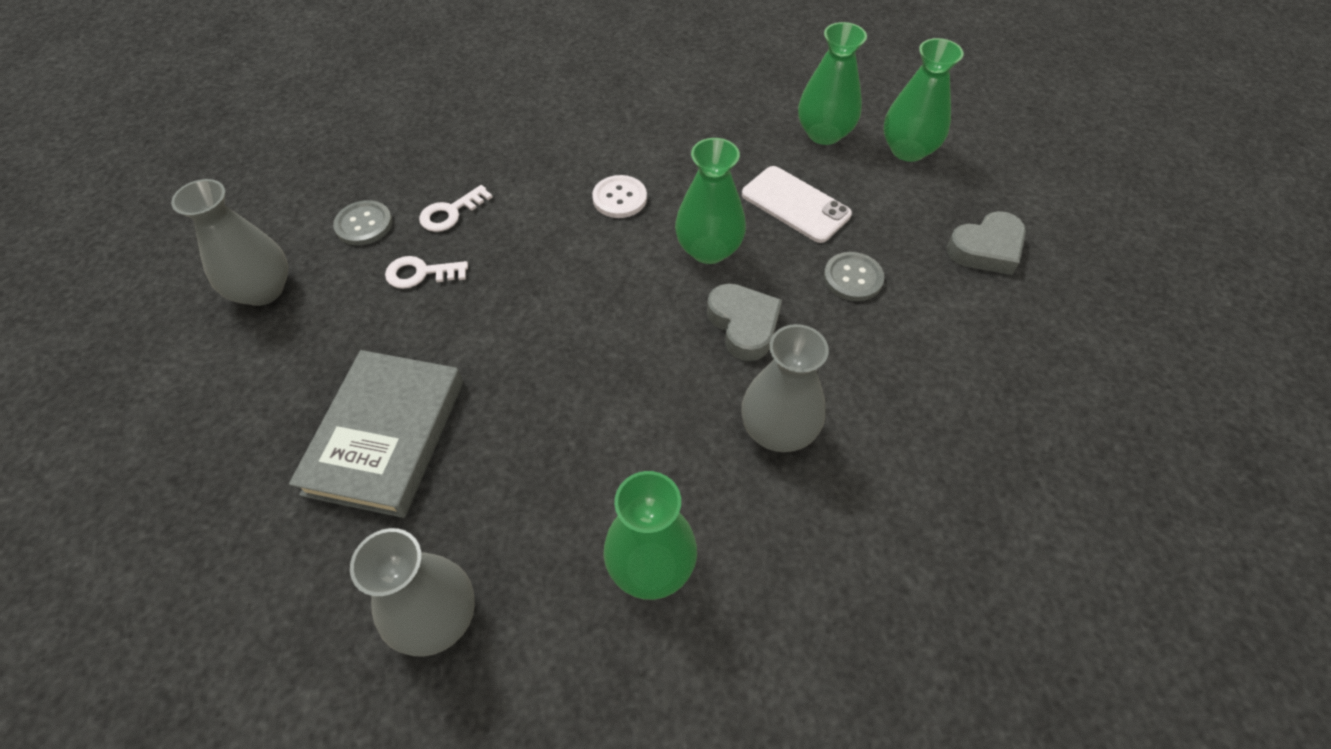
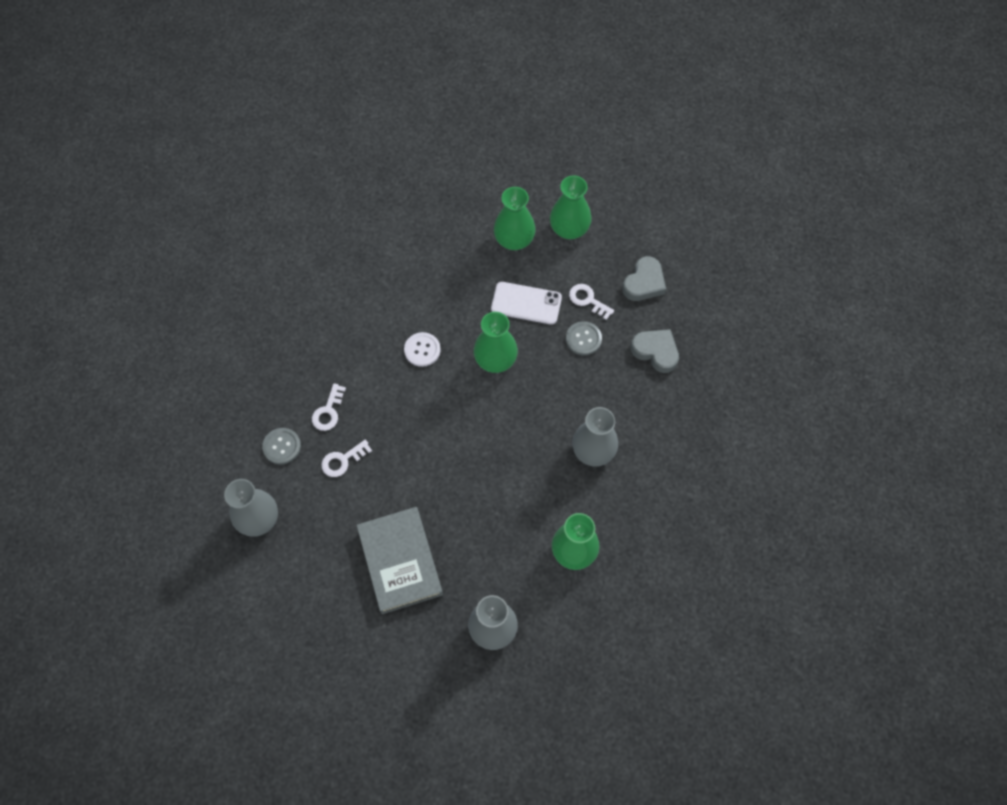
camera: 30 degrees left, 10 degrees up
(743, 325) = (542, 399): grey heart -> grey heart (656, 351)
(887, 235) = (587, 300): none -> white key

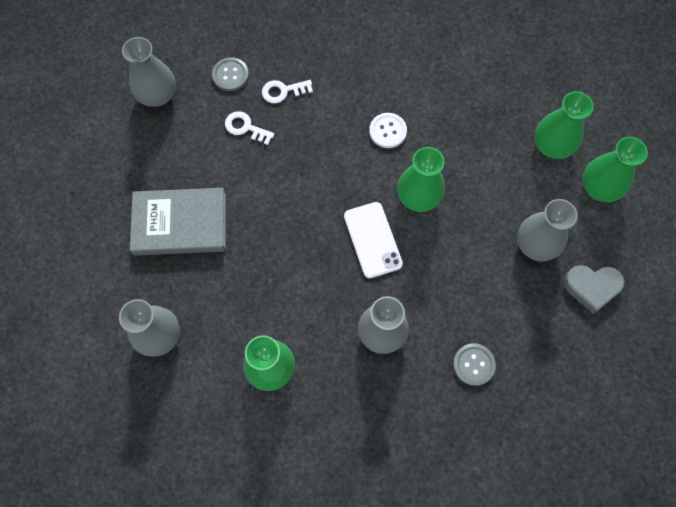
camera: 60 degrees right, 5 degrees up
(400, 561) = (180, 224): grey book -> grey book turned 45 degrees clockwise
(526, 303) = (493, 192): white phone -> white phone (372, 240)
(583, 339) = (491, 263): grey button -> grey button (473, 364)
(587, 300) = (535, 244): white key -> grey vase
(656, 351) = (524, 338): grey heart -> none

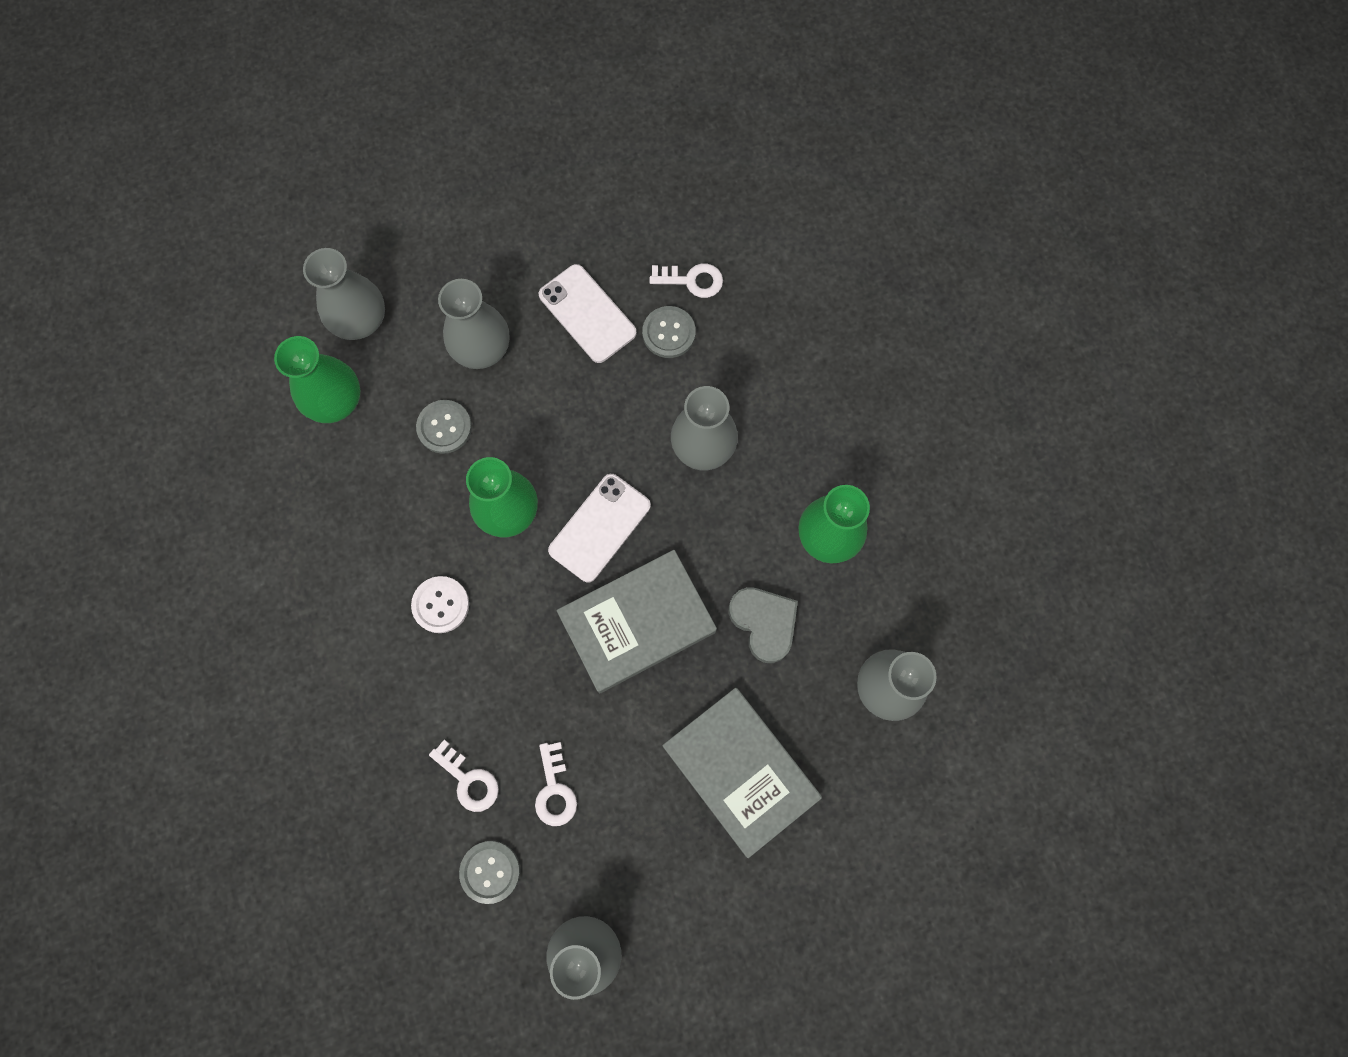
camera: 125 degrees left, 5 degrees up
(302, 224) = (637, 622): none -> grey book
(495, 193) = (444, 427): none -> grey button
(503, 406) = (692, 280): none -> white key
(520, 322) = (587, 314): none -> white phone
(591, 287) = (495, 265): grey heart -> grey heart (764, 623)
(599, 187) = (360, 320): green vase -> grey vase

